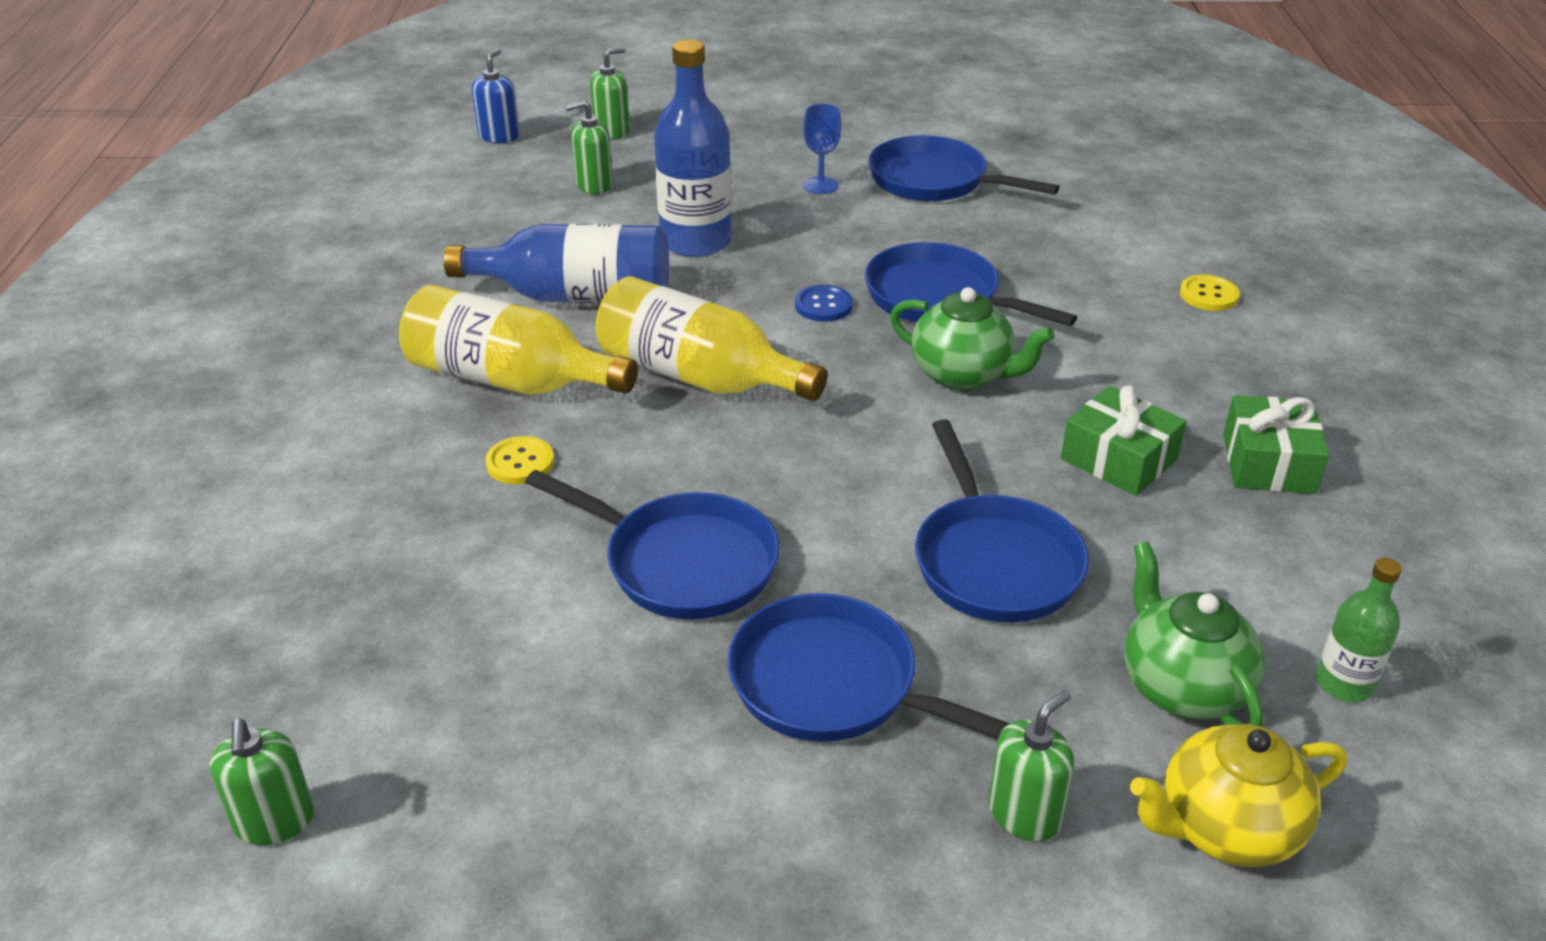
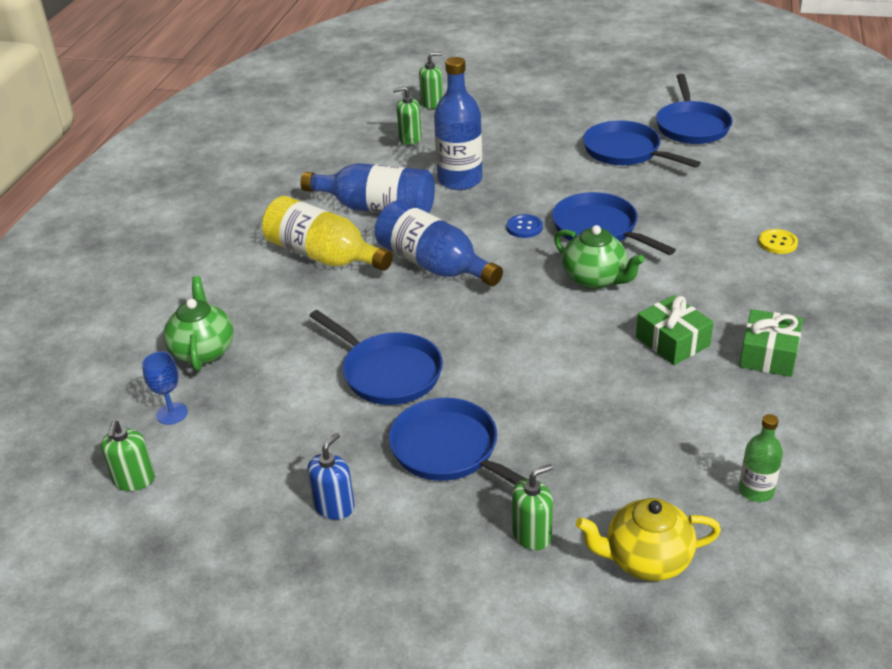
camera: 15 degrees right, 0 degrees up
(499, 136) = (362, 102): blue soap dispenser -> blue soap dispenser (334, 506)
(520, 462) = (315, 305): yellow button -> none
(699, 377) = (434, 265): yellow bottle -> blue bottle
(820, 185) = (550, 149): blue goblet -> blue goblet (172, 413)
(993, 561) = (570, 393): blue pan -> blue pan (691, 126)
(1182, 686) = (654, 479): green teapot -> green teapot (203, 351)

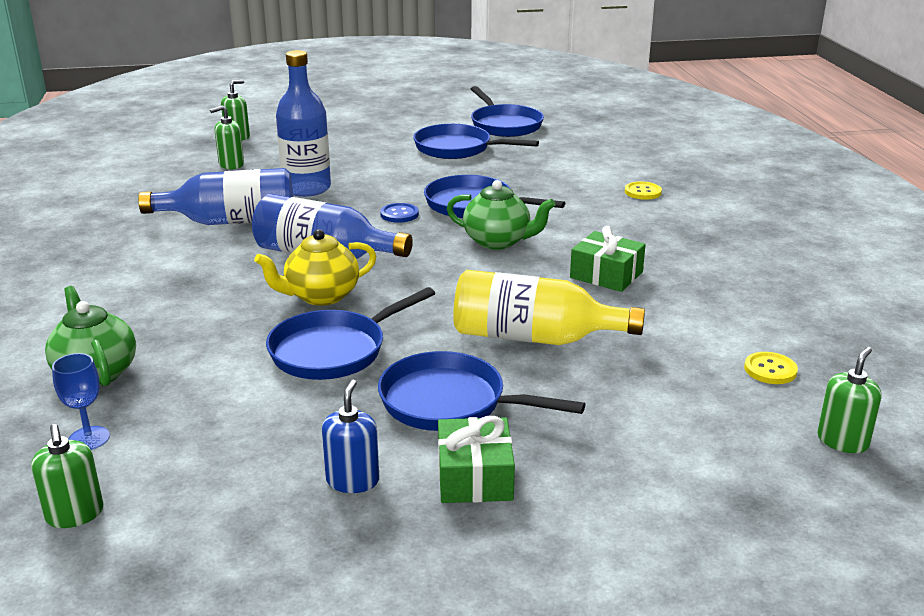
camera: 25 degrees left, 10 degrees down
(323, 256) = (194, 267): yellow bottle -> yellow bottle (534, 337)
(387, 372) = (334, 350): blue pan -> blue pan turned 120 degrees clockwise
(532, 534) = (589, 454): green soap dispenser -> green soap dispenser (842, 441)
(646, 560) = (716, 447): yellow teapot -> yellow teapot (321, 296)
(756, 491) = (770, 370): green bottle -> yellow button
(768, 354) = (699, 269): green gift -> green gift (475, 477)

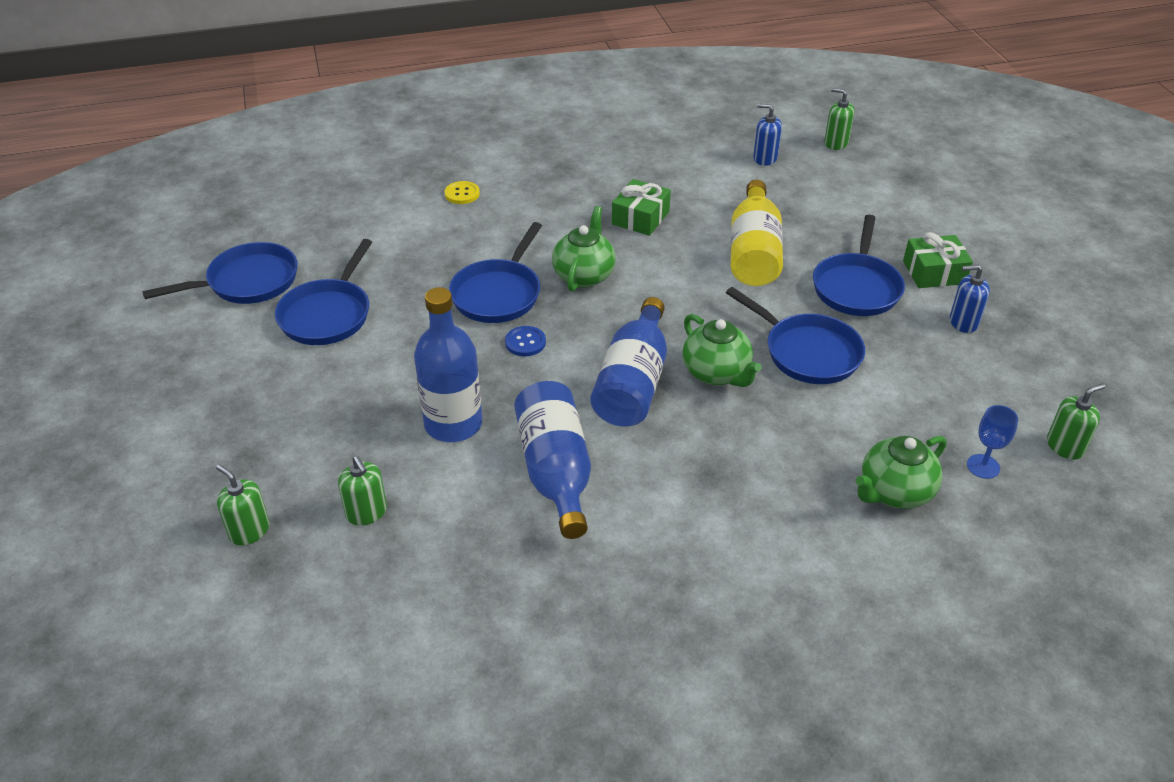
camera: 95 degrees left, 15 degrees up
(321, 296) = (717, 373): yellow teapot -> green teapot
(770, 370) = (765, 158): yellow button -> blue soap dispenser

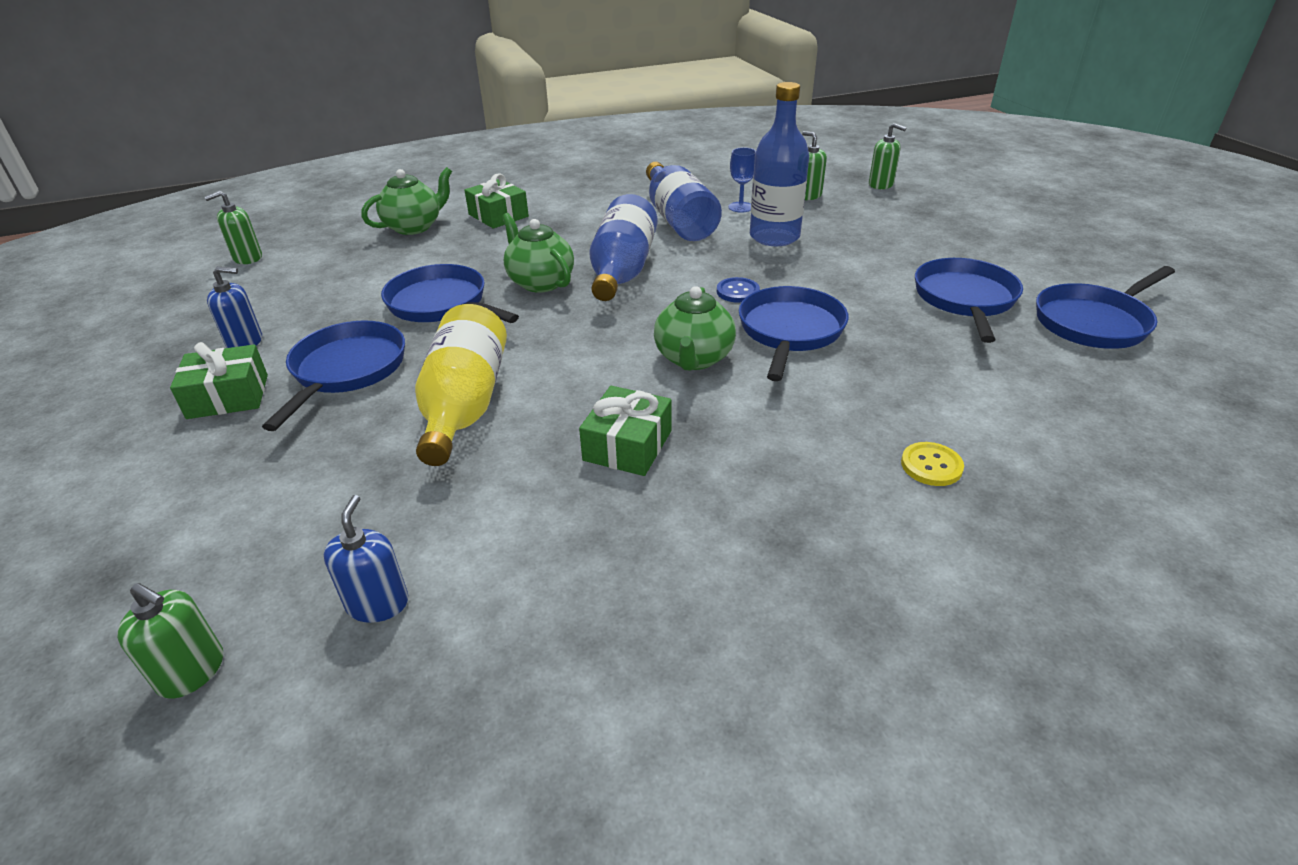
camera: 175 degrees right, 5 degrees down
(765, 158) = (378, 603): blue soap dispenser -> blue soap dispenser turned 105 degrees counterclockwise
(790, 508) = (498, 215): none -> green gift
(983, 466) = (331, 243): blue goblet -> blue goblet (740, 207)

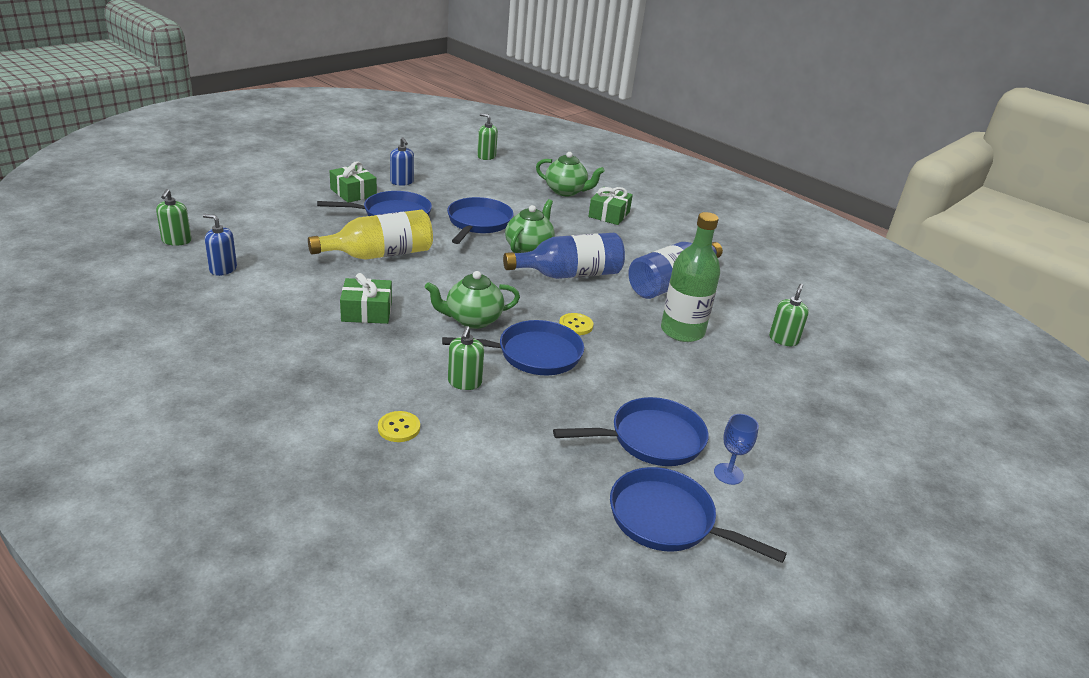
camera: 60 degrees right, 5 degrees down
(378, 603) = (223, 269): blue soap dispenser -> blue soap dispenser turned 135 degrees counterclockwise
(737, 292) = (576, 325): blue button -> yellow button
(740, 207) = (723, 308): blue goblet -> blue goblet (728, 474)
(774, 237) = (682, 331): blue bottle -> green bottle
(881, 185) = (855, 379): green soap dispenser -> green soap dispenser (464, 382)

